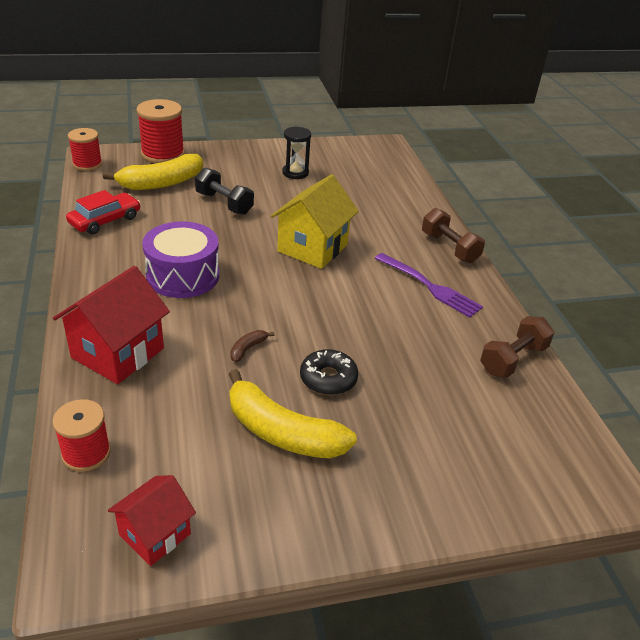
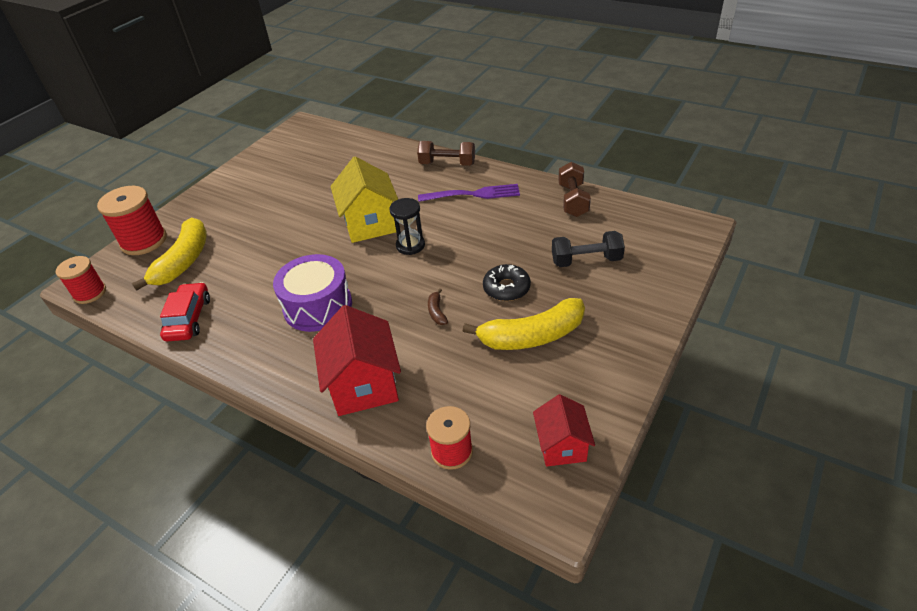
camera: 40 degrees left, 5 degrees up
(224, 203) = (259, 240): black dumbbell -> black dumbbell (586, 260)
(295, 173) = (273, 185): black hourglass -> black hourglass (410, 245)

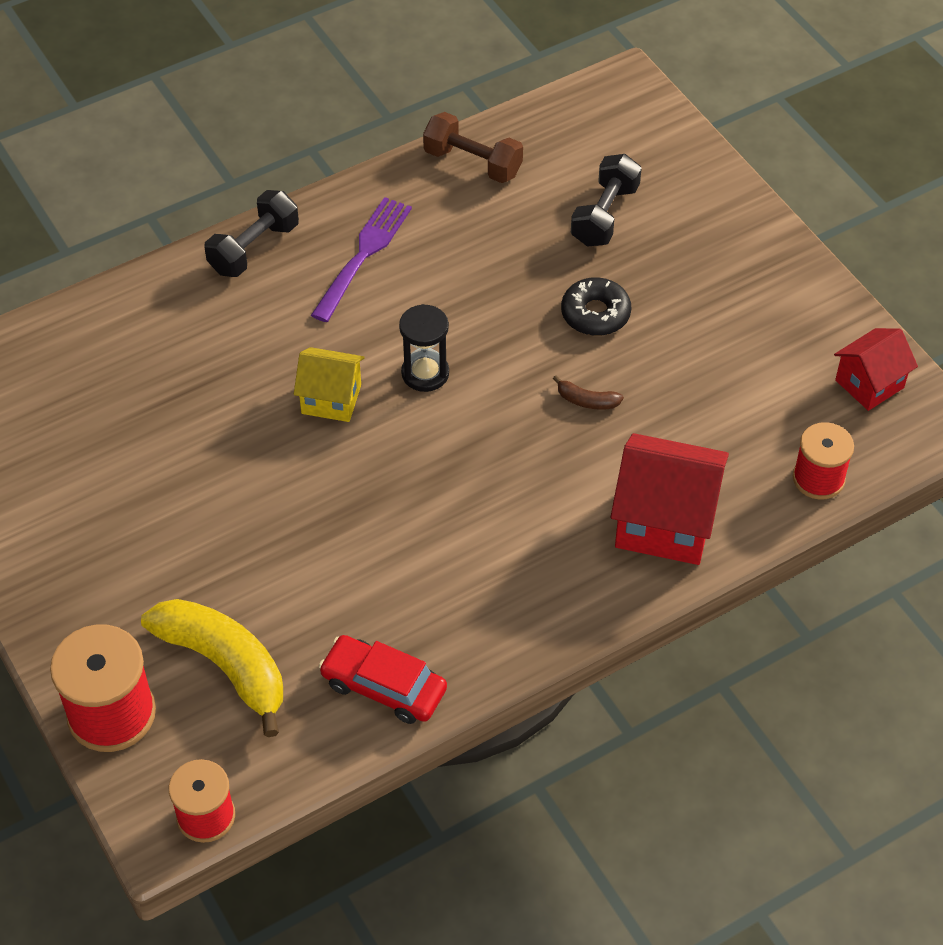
camera: 65 degrees left, 10 degrees up
(318, 306) = (477, 523): purple drum -> none
(370, 224) = (331, 399): yellow house -> yellow house, size x0.61
(447, 164) = (254, 248): brown dumbbell -> black dumbbell
(531, 336) = (697, 331): yellow banana -> none
(561, 446) = (869, 384): red house -> red house turned 60 degrees counterclockwise

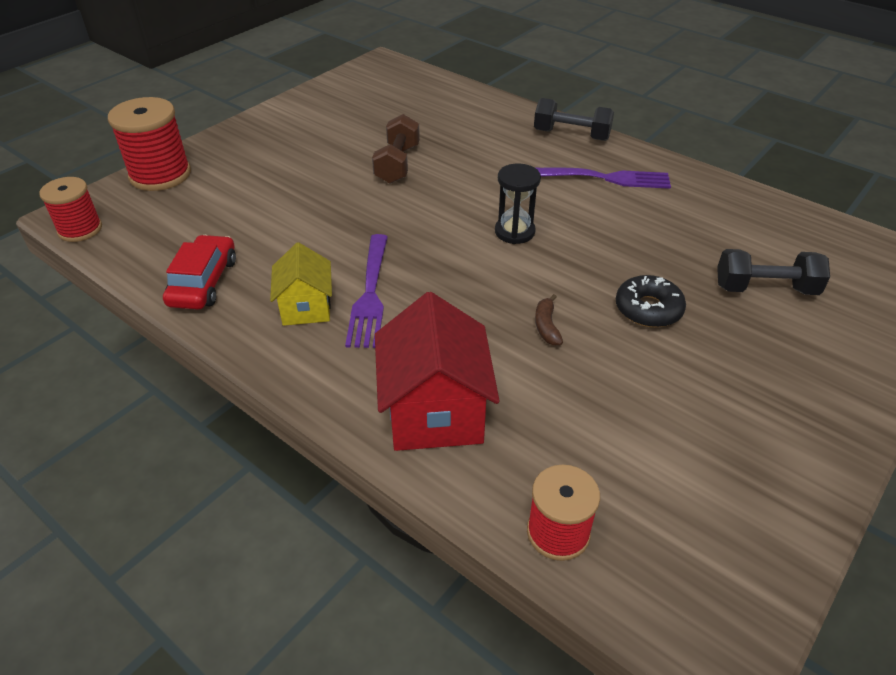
camera: 70 degrees right, 10 degrees down
(225, 665) = (208, 207): yellow banana -> none
(331, 399) = (461, 196): yellow house -> yellow house (306, 308)
(473, 163) = (746, 205): brown dumbbell -> brown dumbbell (397, 164)
(473, 532) = (370, 293): none -> purple fork
(869, 384) = (727, 554): red house -> none

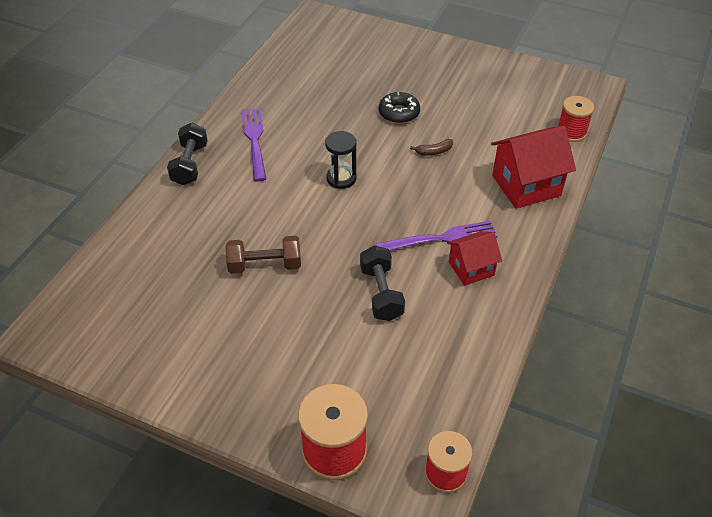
camera: 105 degrees left, 5 degrees up
(204, 282) = (472, 340): red car -> none
(306, 308) = (471, 268): yellow house -> red house
(765, 289) = (360, 70): black dumbbell -> black dumbbell (381, 293)

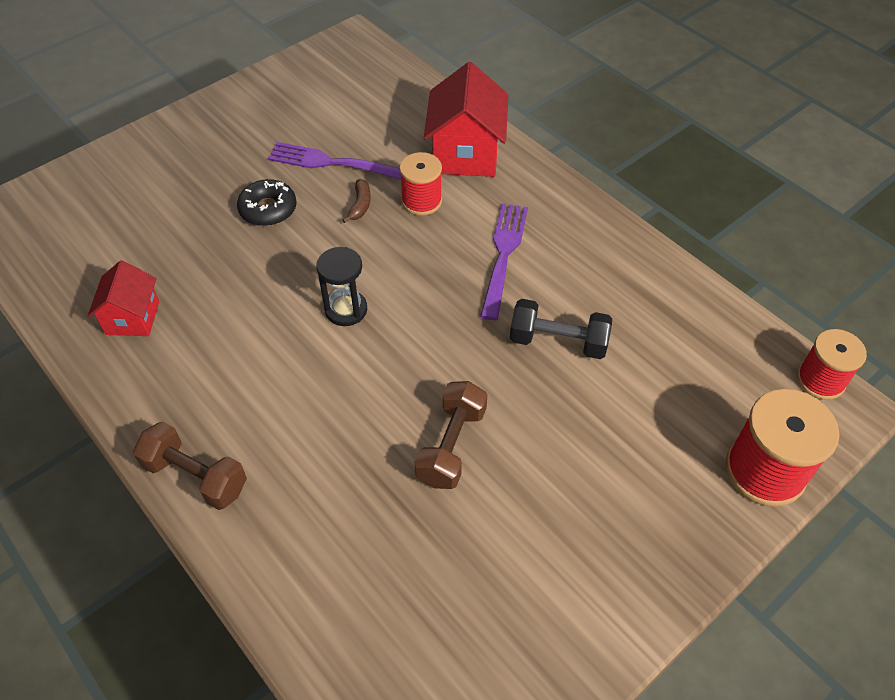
camera: 65 degrees left, 5 degrees up
(190, 164) = (196, 476): black dumbbell -> brown dumbbell
(255, 141) = (205, 379): purple fork -> purple fork (332, 163)
(471, 268) = (561, 248): red house -> red house (133, 318)
(571, 132) = (409, 86): red spool -> red spool (421, 201)

